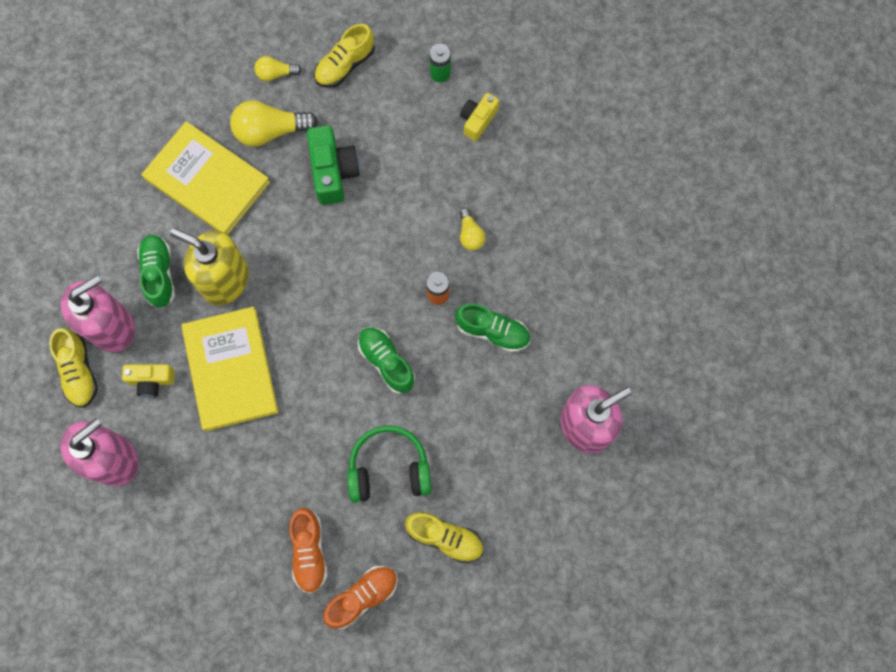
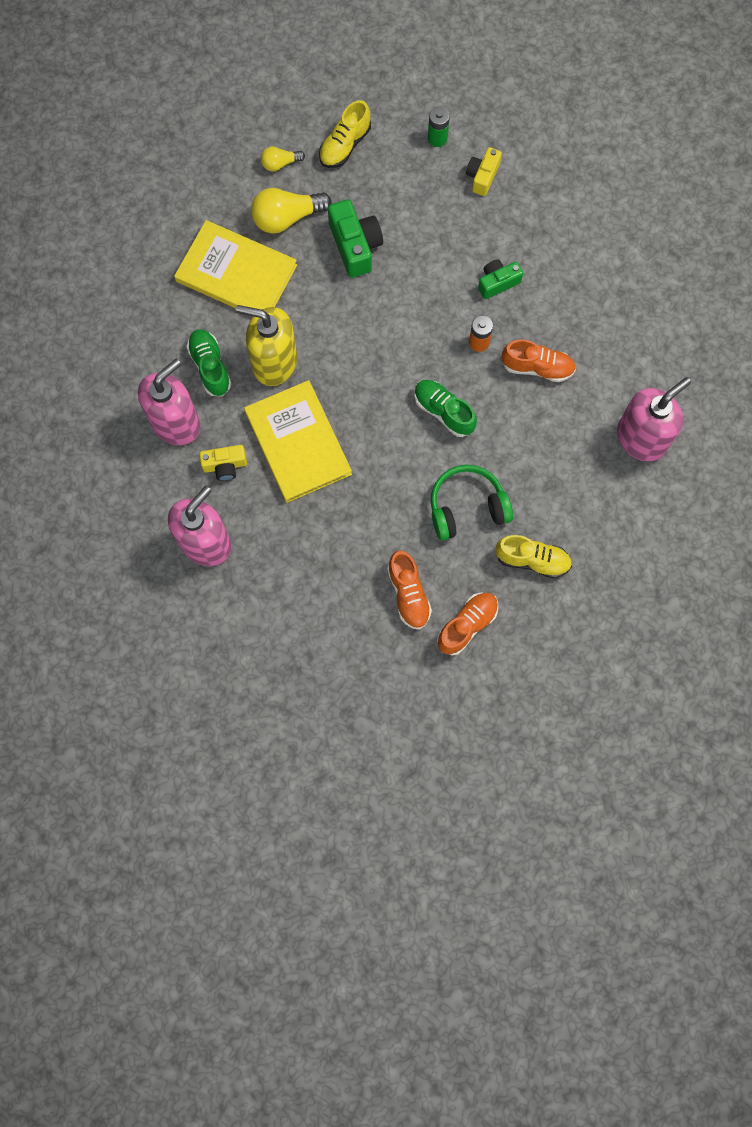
camera: 10 degrees left, 0 degrees up
(79, 371) = (154, 469): yellow shoe -> none
(470, 234) = (497, 283): yellow light bulb -> green camera
(492, 331) = (537, 367): green shoe -> orange shoe

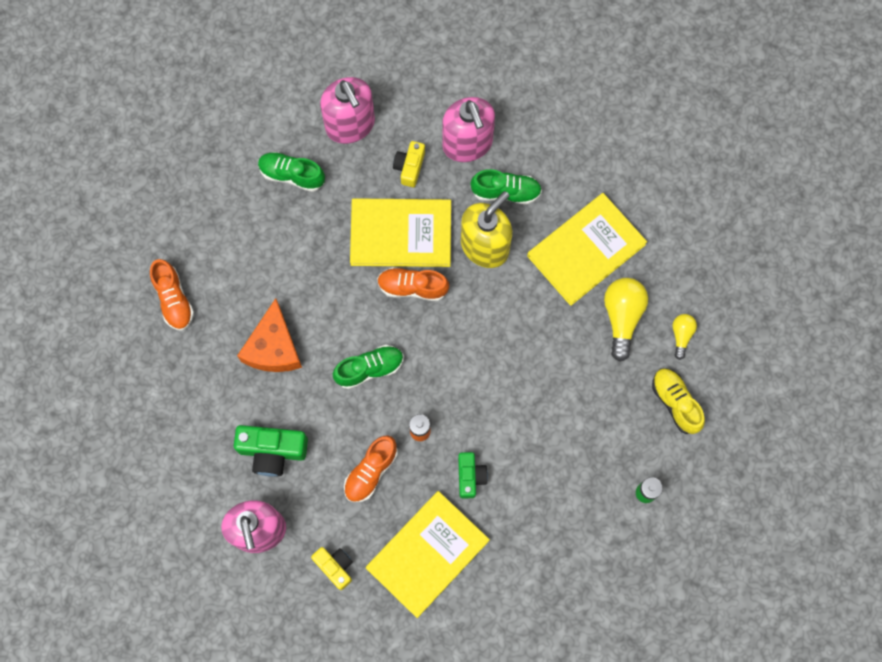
camera: 115 degrees right, 0 degrees up
(285, 574) = (292, 175): none -> green shoe
(355, 246) = (566, 365): green camera -> green camera (272, 451)
(408, 594) = (224, 264): orange shoe -> orange shoe (412, 287)
(467, 507) = (273, 347): green headphones -> orange cheese
(482, 176) = (586, 516): yellow camera -> yellow camera (335, 566)
(532, 560) = (200, 380): yellow shoe -> none
(584, 288) = (427, 554): none -> yellow book

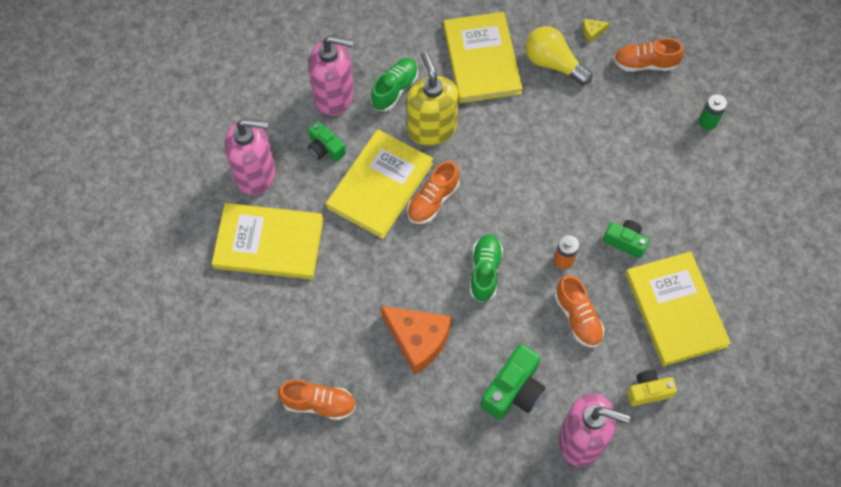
camera: 60 degrees left, 10 degrees down
(292, 175) = (269, 243): green shoe -> yellow book
(409, 167) = (325, 148): yellow camera -> green camera
(675, 402) = (645, 64): yellow shoe -> orange shoe
(681, 335) = (592, 32): yellow light bulb -> yellow cheese

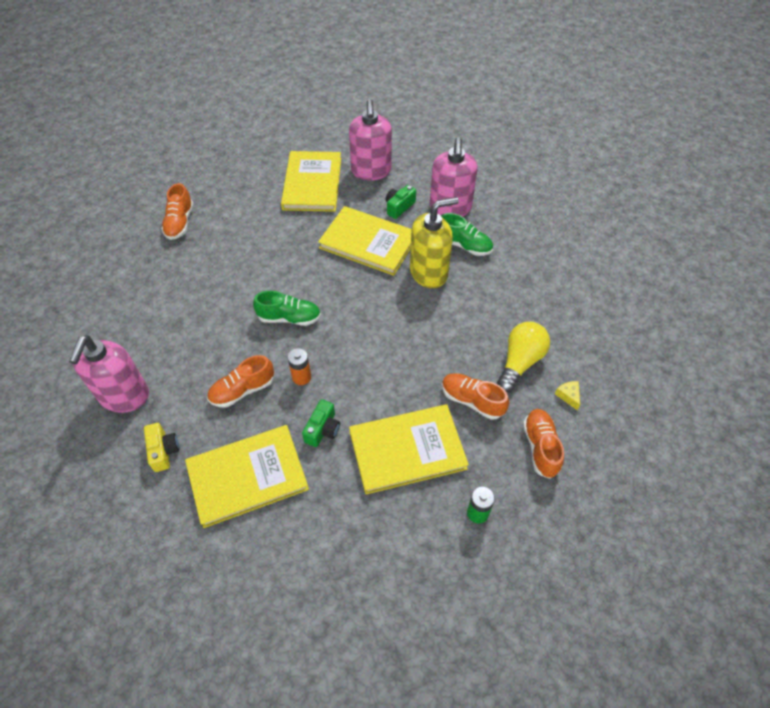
camera: 85 degrees right, 10 degrees down
(418, 340) = (227, 276): orange cheese -> none
(433, 200) = (357, 278): orange shoe -> orange shoe (472, 400)
(481, 59) = (510, 304): yellow book -> yellow book (407, 450)
(513, 390) = (176, 343): green camera -> none

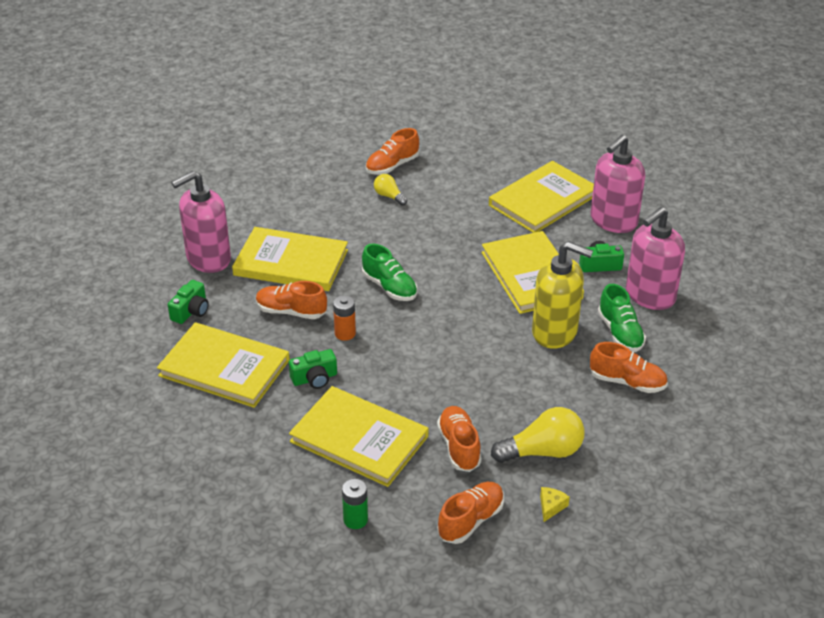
camera: 45 degrees right, 15 degrees down
(163, 451) = (191, 311): yellow camera -> green camera
(195, 351) = (291, 263): none -> yellow book
(206, 248) = (389, 196): none -> yellow light bulb
(506, 276) = (627, 382): none -> orange shoe

